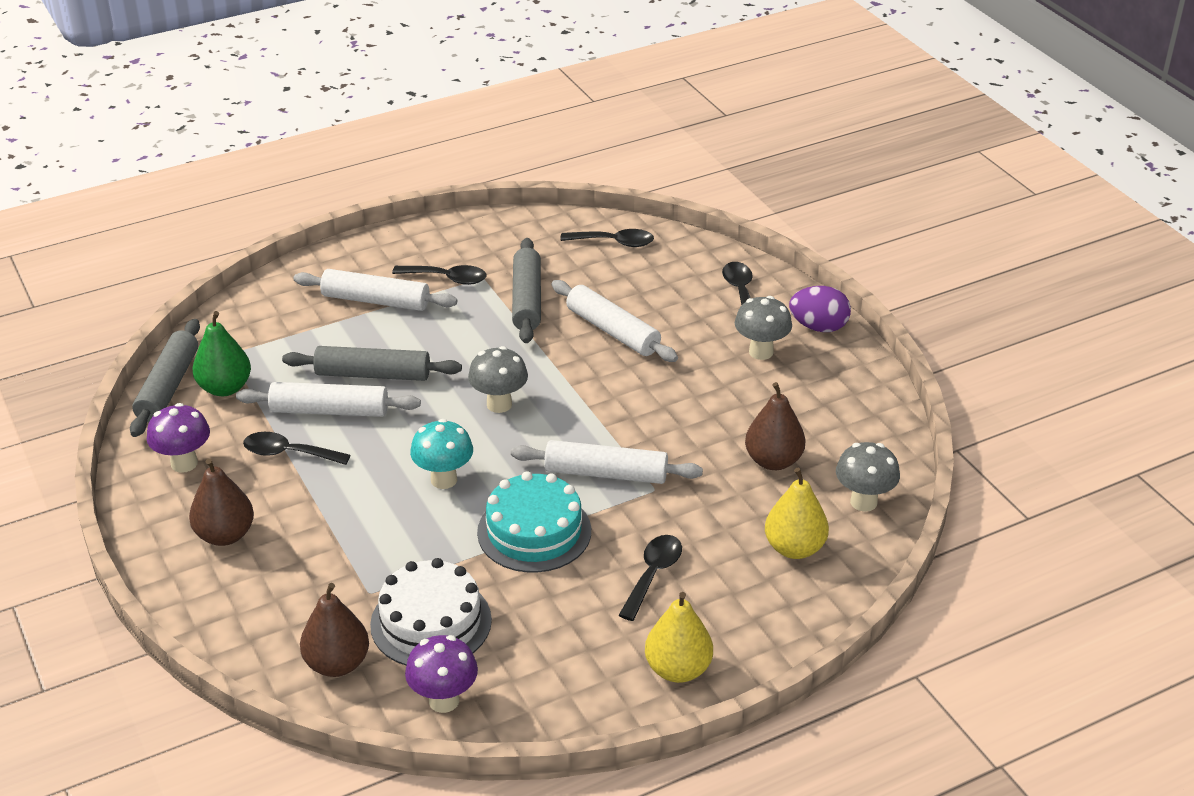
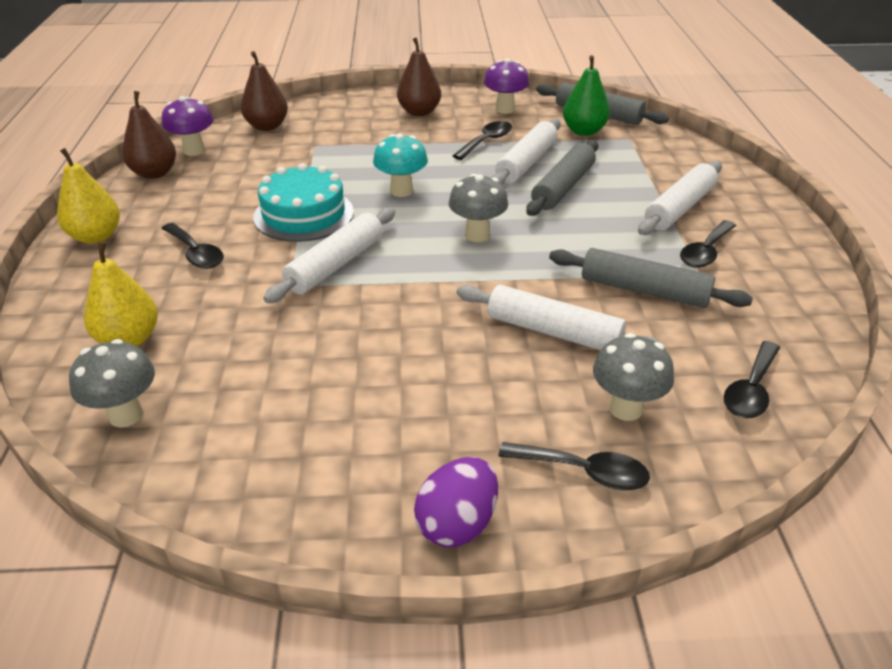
camera: 115 degrees right, 0 degrees up
(431, 622) = (263, 159): white cake -> none
(612, 331) = (554, 332): white rolling pin -> white rolling pin turned 45 degrees clockwise
(761, 352) = (440, 438): grey mushroom -> grey mushroom (625, 409)
(773, 461) = (251, 372): brown pear -> brown pear (154, 173)

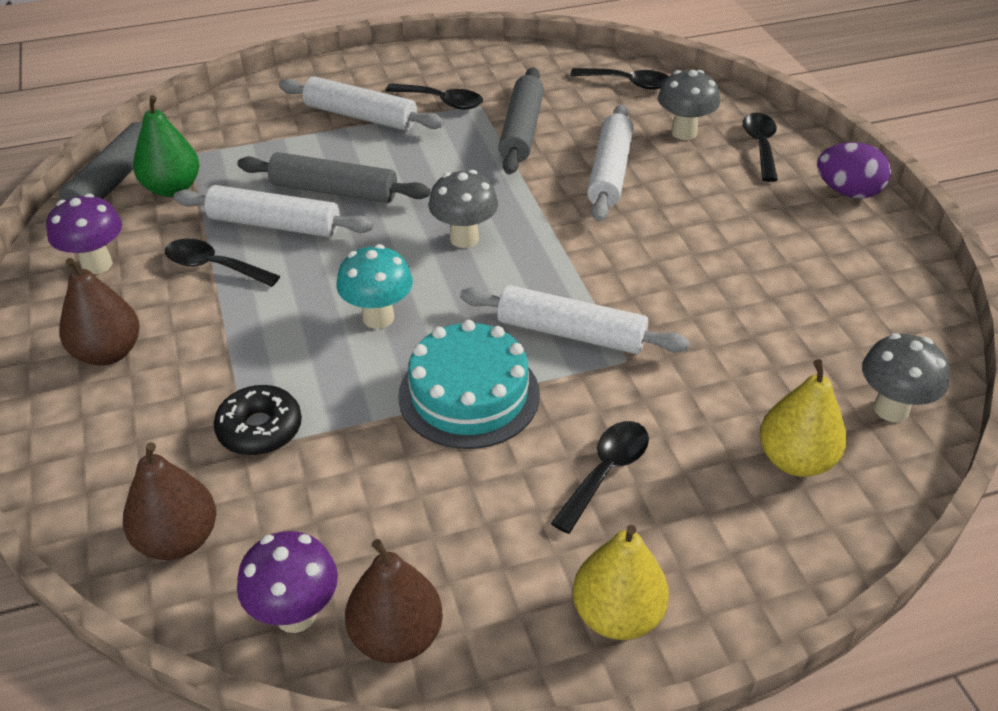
camera: 105 degrees left, 5 degrees up
(326, 148) = (260, 429): none -> black donut

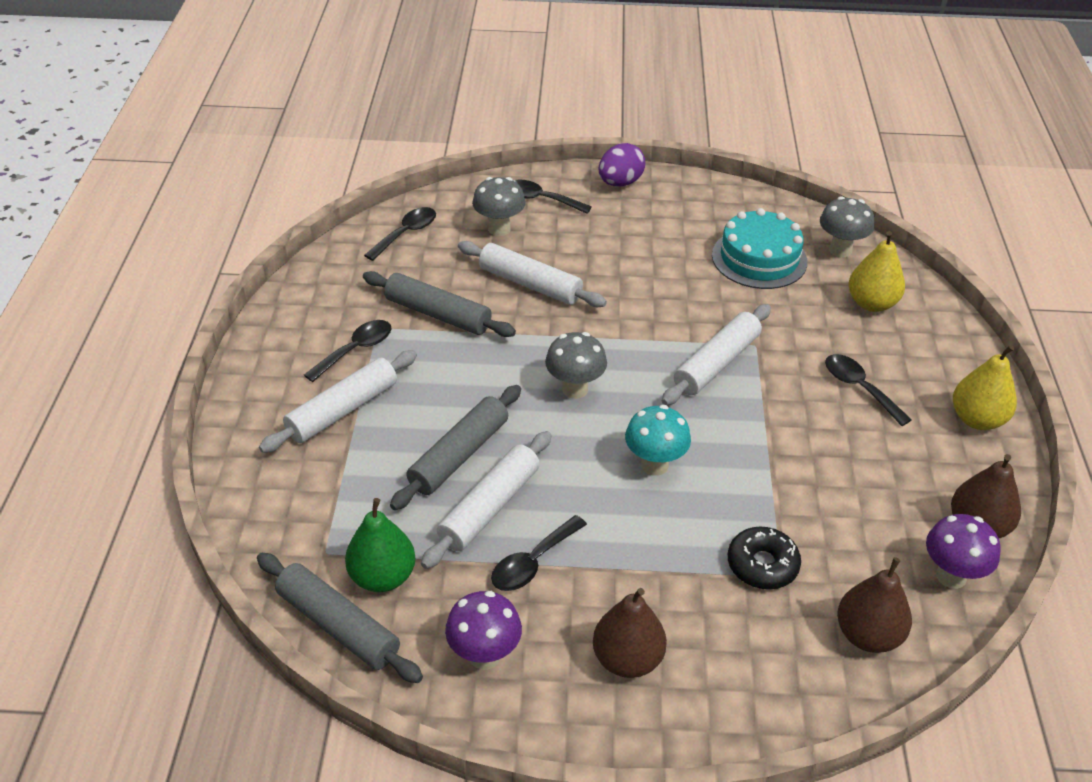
camera: 70 degrees left, 0 degrees up
(469, 395) = (763, 435): turquoise cake -> turquoise cake (759, 258)

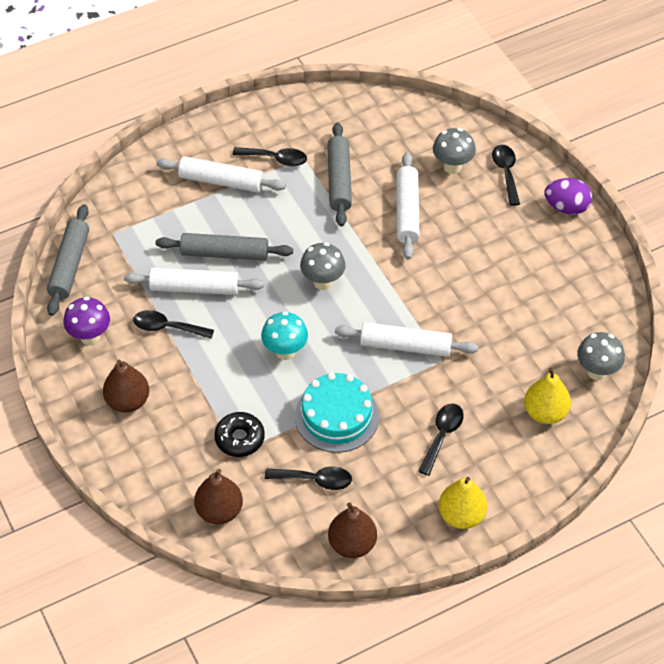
camera: 60 degrees right, 10 degrees up
(383, 577) = (113, 266): green pear -> none
(406, 233) = (406, 122): black spoon -> black spoon (315, 480)
(759, 258) = (543, 326): turquoise cake -> turquoise cake (337, 416)
(951, 576) = (297, 541): purple mushroom -> none

